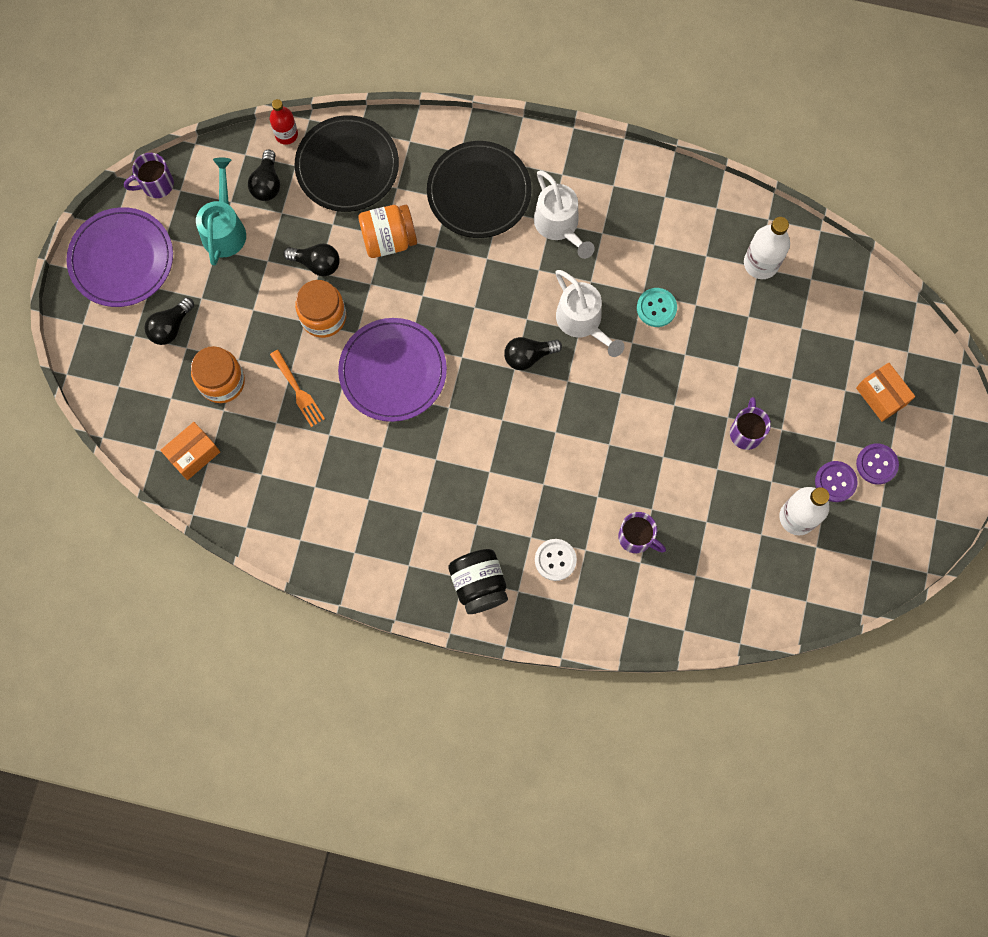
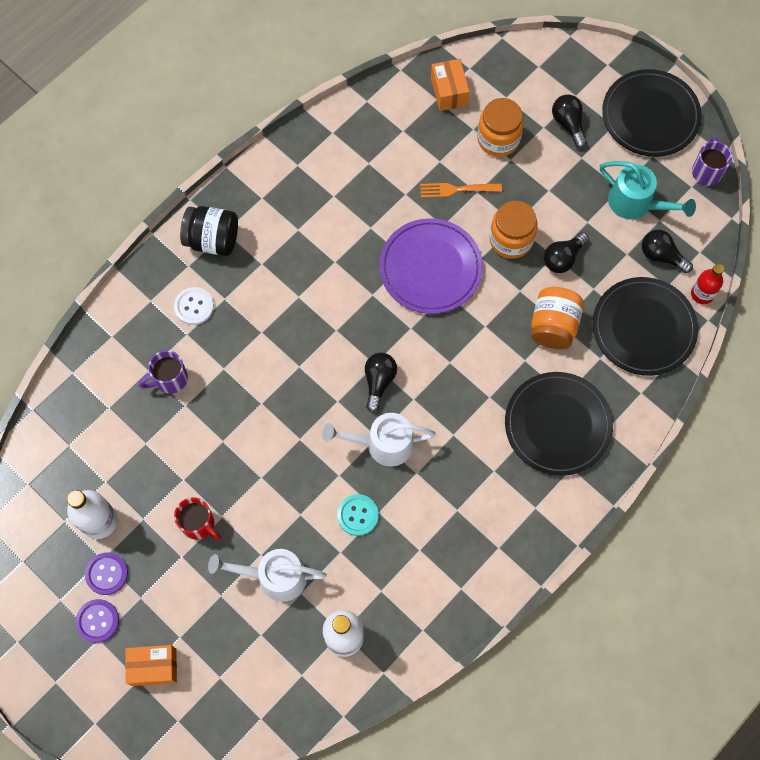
camera: 120 degrees right, 5 degrees down
(121, 259) = (650, 116): purple plate -> black plate
(559, 226) = (485, 476): white watering can -> white watering can (274, 576)
(746, 432) = (199, 524): purple mug -> red mug

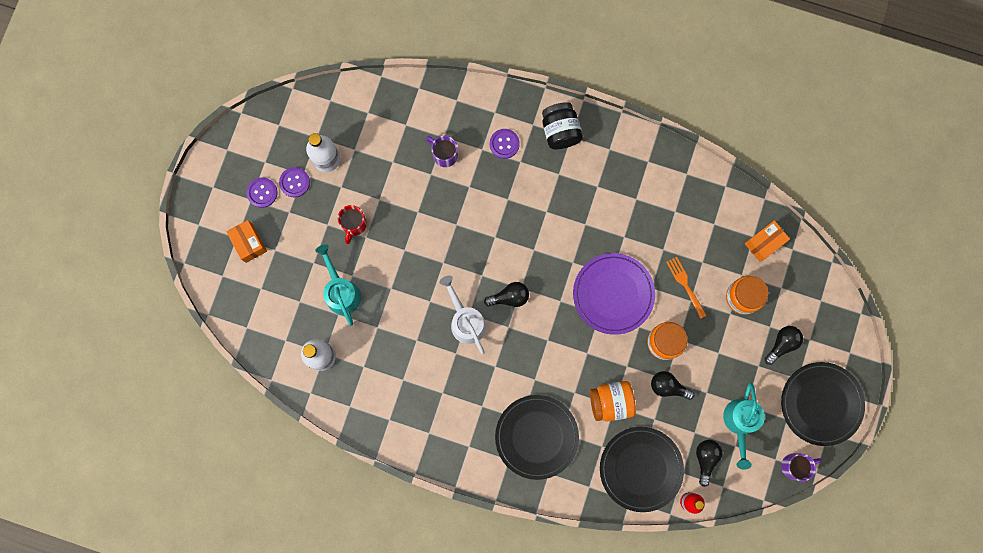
camera: 65 degrees right, 10 degrees up
(194, 306) = (504, 144): white button -> purple button
(274, 576) = (341, 291): white watering can -> turquoise watering can
(358, 515) = (408, 327): turquoise button -> none

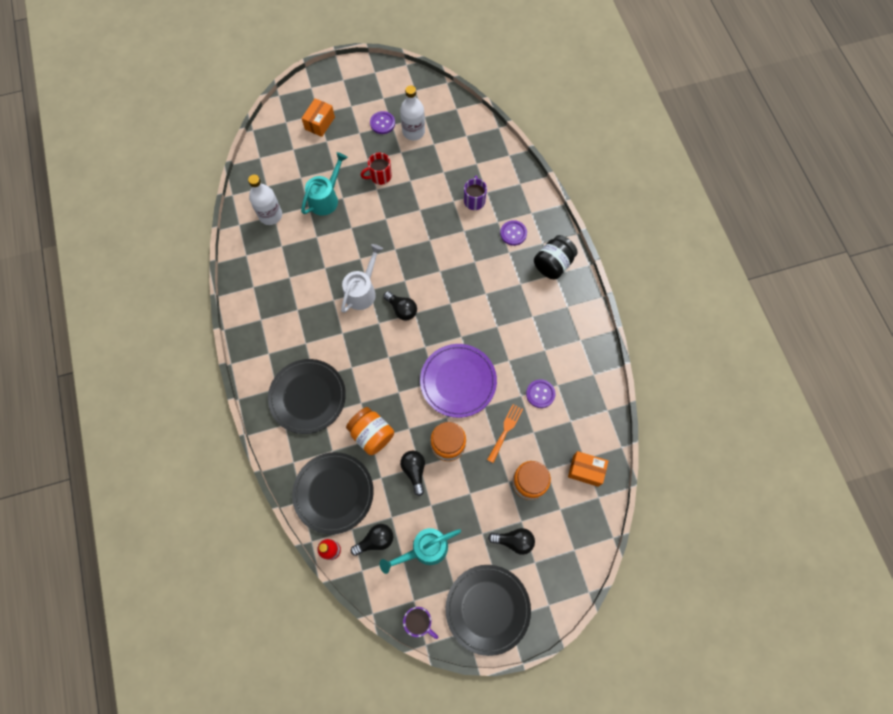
camera: 55 degrees right, 10 degrees down
(262, 193) = (361, 109): purple button -> purple button (540, 394)

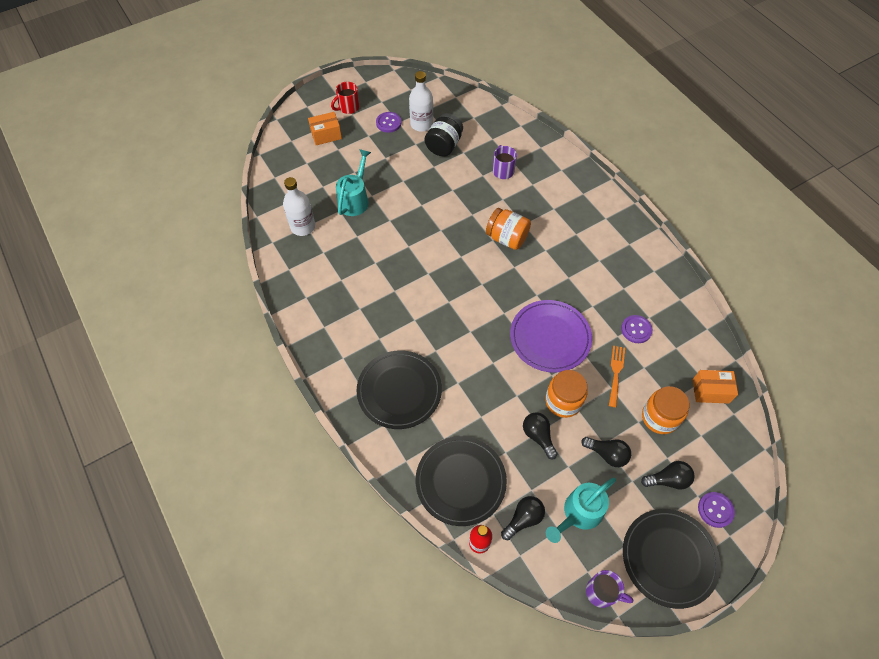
camera: 15 degrees left, 10 degrees down
(320, 123) = (326, 135): orange box -> orange box turned 60 degrees clockwise
(363, 290) = (422, 275): white watering can -> none
(372, 434) = (480, 411): orange jar -> orange jar (507, 238)
(380, 176) = (402, 169): red mug -> red mug (348, 107)
(402, 309) = (468, 283): black light bulb -> black light bulb (607, 454)
(513, 233) = (551, 191): purple button -> purple button (715, 510)
(553, 264) = (600, 210): black jar -> black jar (444, 145)

